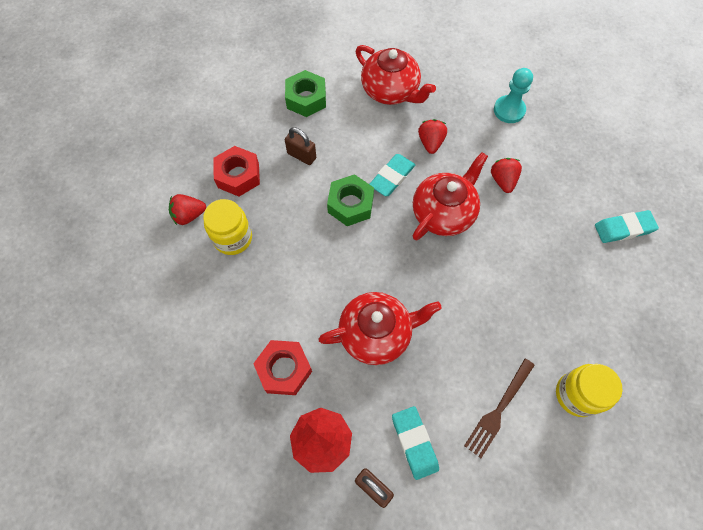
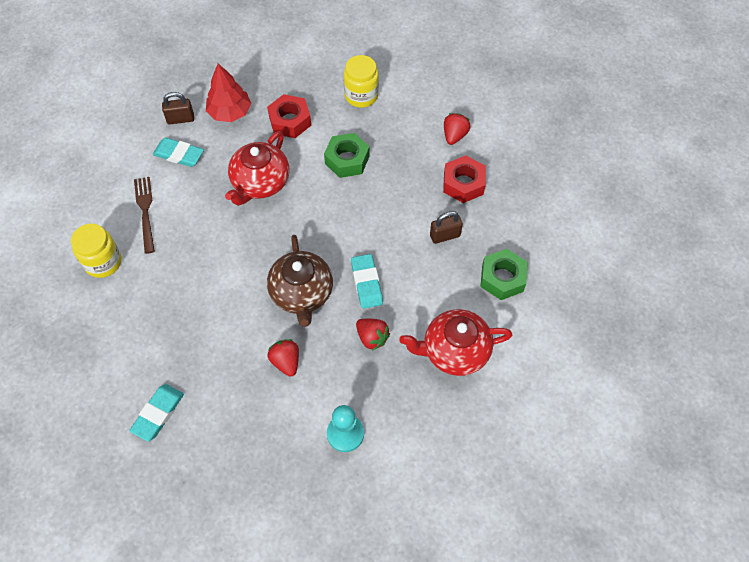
camera: 130 degrees right, 5 degrees down
(233, 238) = (411, 149): yellow jar -> yellow jar (361, 96)
(350, 204) = (369, 237): green nut -> green nut (347, 160)
(444, 213) = (301, 293): red teapot -> brown teapot
(503, 180) = (286, 361): red strawberry -> red strawberry turned 150 degrees counterclockwise

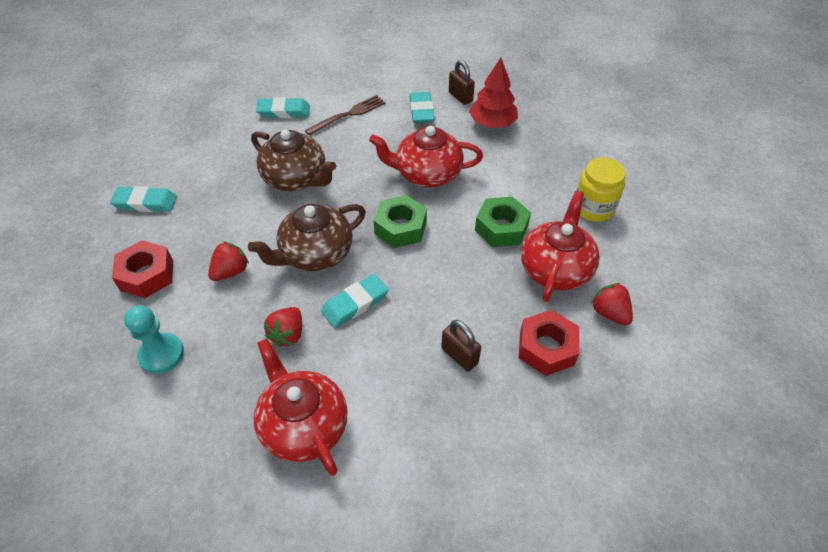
camera: 65 degrees right, 10 degrees down
(103, 262) = (283, 111): yellow jar -> turquoise eraser
(204, 280) = (296, 178): none -> brown teapot
(290, 121) = (515, 167): red nut -> red nut (147, 275)
(403, 146) = (555, 269): none -> red teapot
(454, 135) = (609, 313): red strawberry -> red strawberry turned 120 degrees counterclockwise
(502, 278) = (433, 443): green nut -> green nut (400, 227)

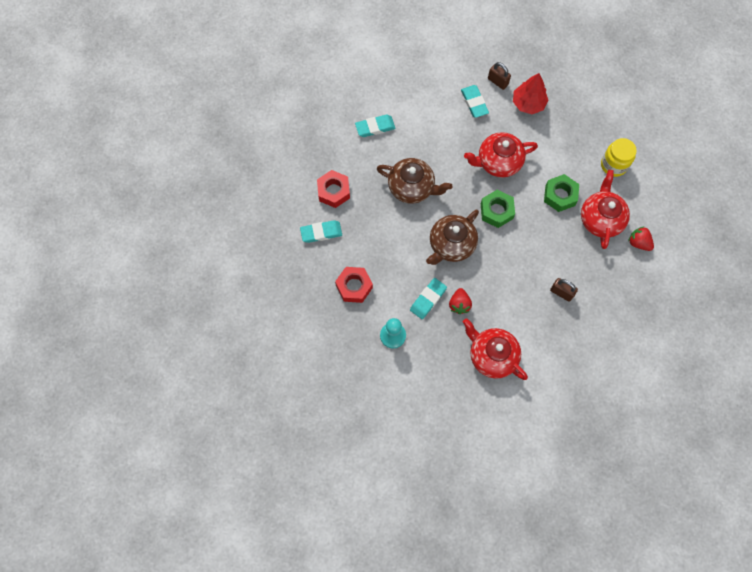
camera: 15 degrees left, 20 degrees up
(231, 271) = (405, 271): red strawberry -> none
(348, 114) = (423, 119): brown fork -> none
(355, 303) = (490, 274): turquoise eraser -> turquoise eraser (428, 299)
(546, 348) = (608, 275): red nut -> red nut (333, 191)

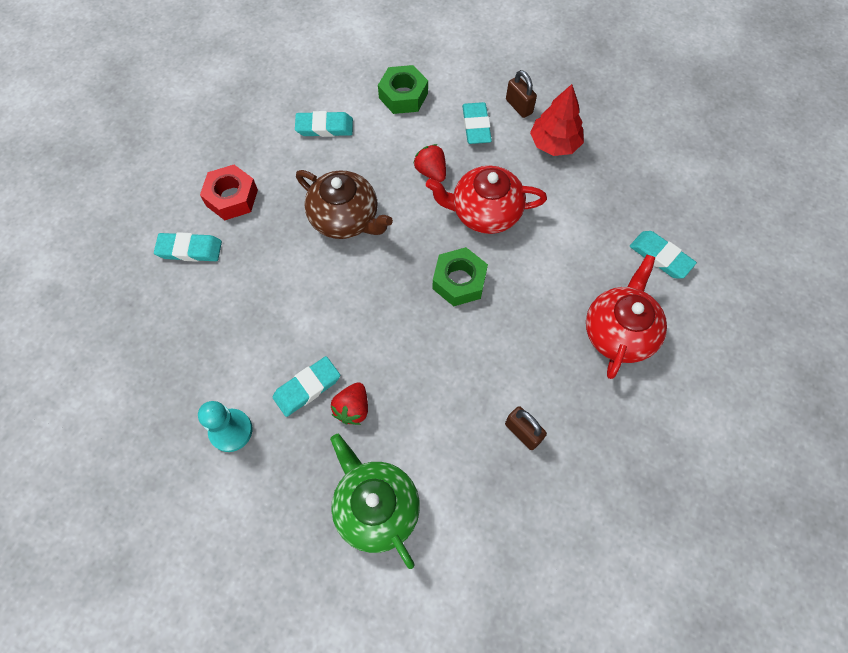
camera: 15 degrees right, 5 degrees down
(354, 286) = (204, 339): red nut -> none
(451, 245) = (373, 314): brown teapot -> none
(492, 355) = (376, 507): red teapot -> green teapot
(560, 195) = (564, 281): green nut -> green nut (403, 95)
(613, 165) = (660, 257): yellow jar -> turquoise eraser
(638, 242) = (671, 384): red strawberry -> red strawberry (431, 172)

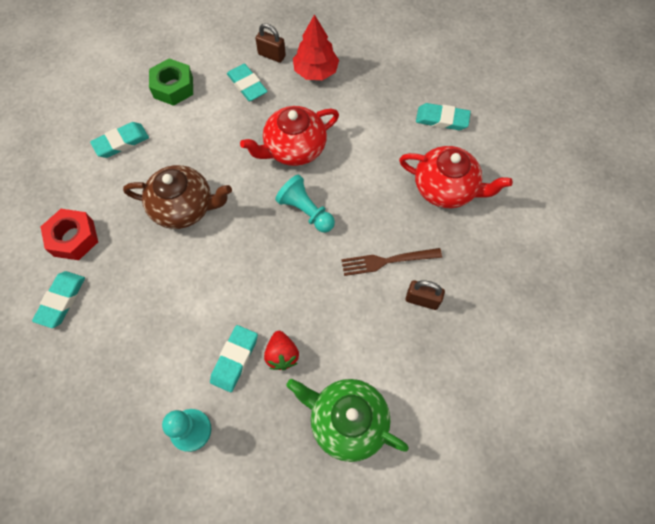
camera: 30 degrees left, 0 degrees up
(190, 249) = (61, 300): turquoise eraser -> turquoise eraser turned 45 degrees counterclockwise
(431, 172) = (232, 137): red strawberry -> none
(459, 281) = (306, 211): green nut -> turquoise pawn
(510, 374) = (386, 261): none -> brown fork
(619, 332) = (446, 188): red teapot -> red teapot turned 120 degrees clockwise

